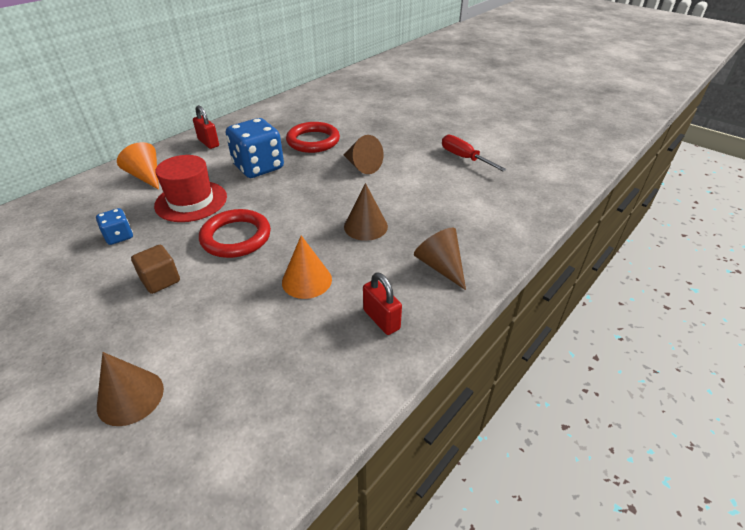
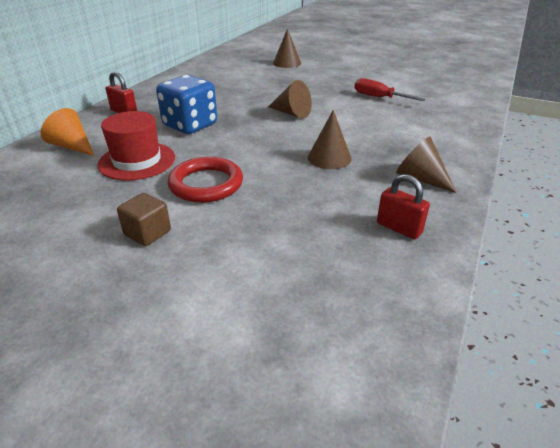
camera: 15 degrees left, 5 degrees down
(119, 236) = (74, 201): blue dice -> none
(130, 397) = (183, 347): brown cone -> brown cone (287, 63)
(306, 280) = (304, 208): orange cone -> none
(313, 141) = (231, 100): red ring -> none

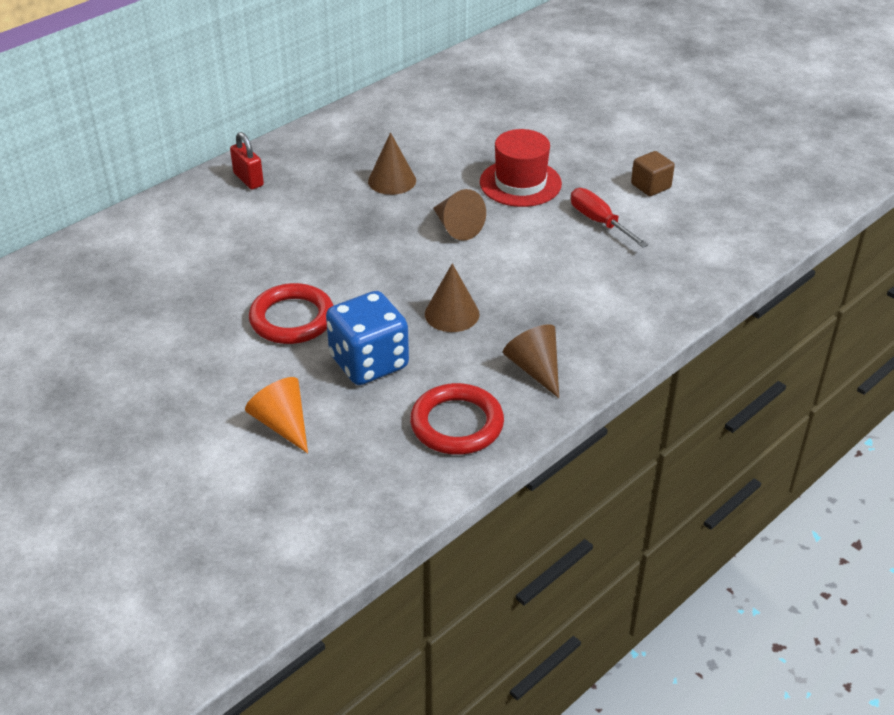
camera: 20 degrees right, 5 degrees up
(72, 146) = (171, 228): orange cone -> orange cone (282, 424)
(137, 161) = (233, 267): red hat -> red hat (520, 183)
(147, 233) = (208, 366): brown cube -> brown cube (650, 186)
(190, 125) = (317, 222): blue dice -> blue dice (369, 362)
(287, 63) = (519, 117): brown cone -> brown cone (392, 180)
(399, 228) = (457, 424): red padlock -> red ring

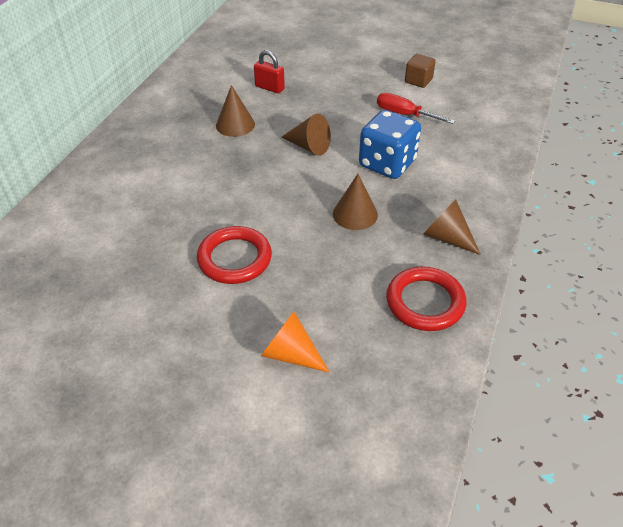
camera: 25 degrees left, 5 degrees up
(248, 179) = (119, 154): red padlock -> red padlock (269, 88)
(369, 362) = (321, 275): blue dice -> blue dice (387, 163)
(520, 183) = (330, 102): red hat -> none

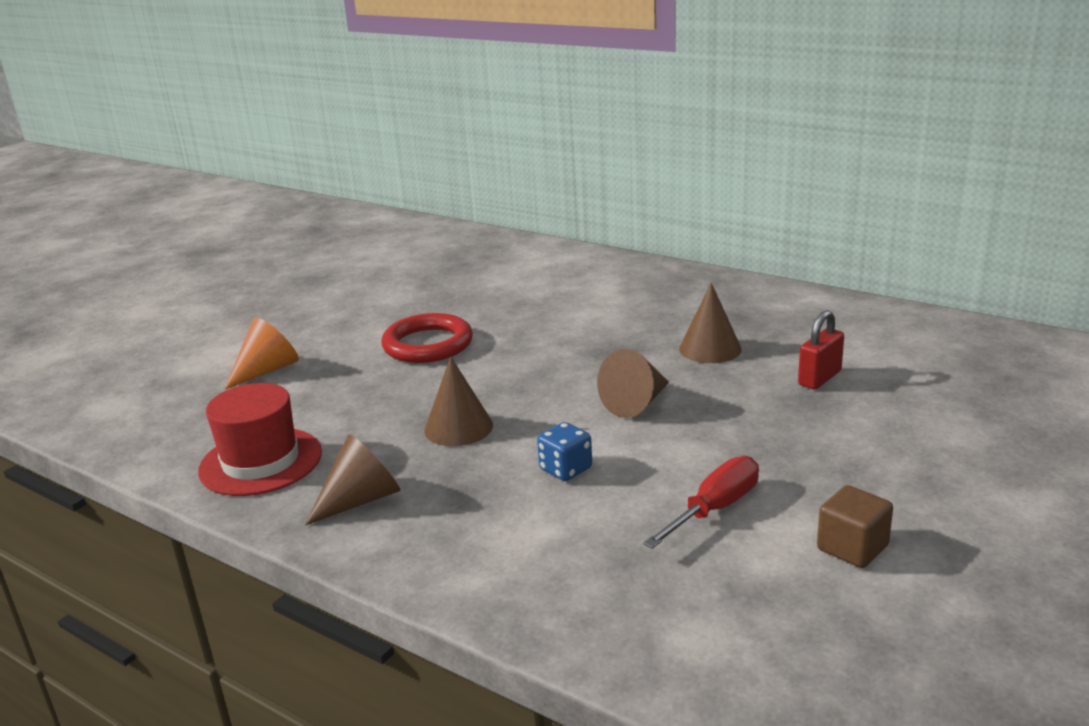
camera: 105 degrees right, 20 degrees down
(387, 163) = (565, 469): blue dice -> blue dice, size x0.50
(425, 302) = (260, 461): red ring -> red hat

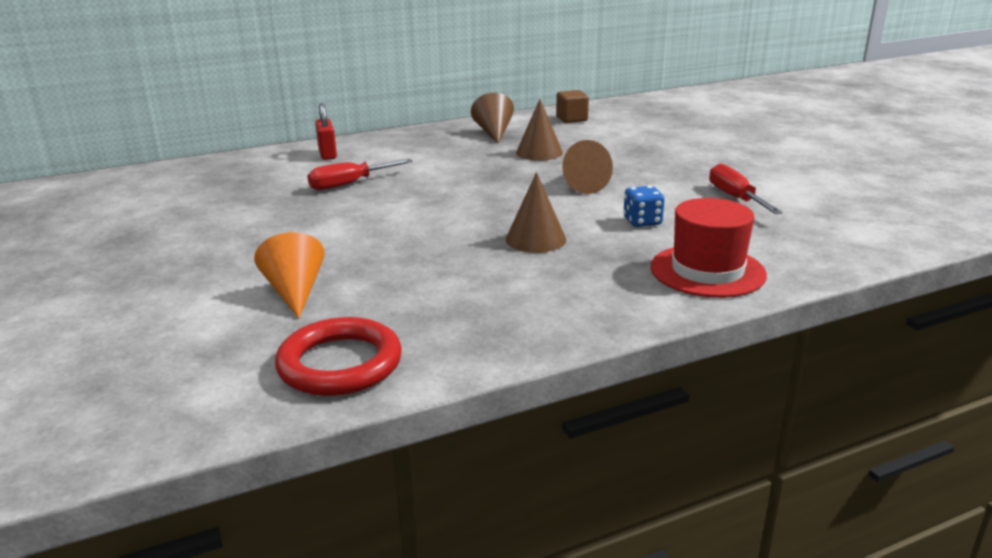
camera: 60 degrees left, 0 degrees up
(260, 461) = (480, 322): red hat -> red hat (707, 271)
(361, 500) = (601, 292): brown cone -> brown cone (494, 133)
(428, 344) = (374, 222): red ring -> red ring (340, 364)
(503, 302) = (350, 184): none -> red screwdriver
(819, 378) = (618, 142): red padlock -> red padlock (327, 154)
(852, 548) = (805, 181): brown cube -> brown cube (571, 119)

